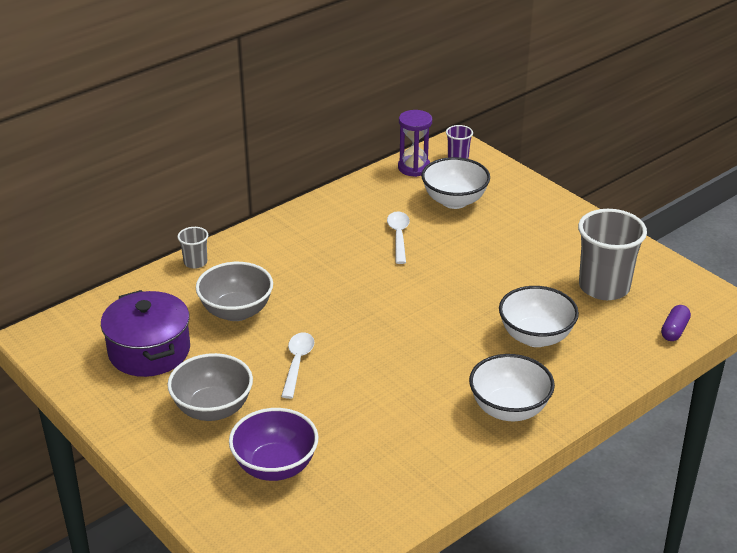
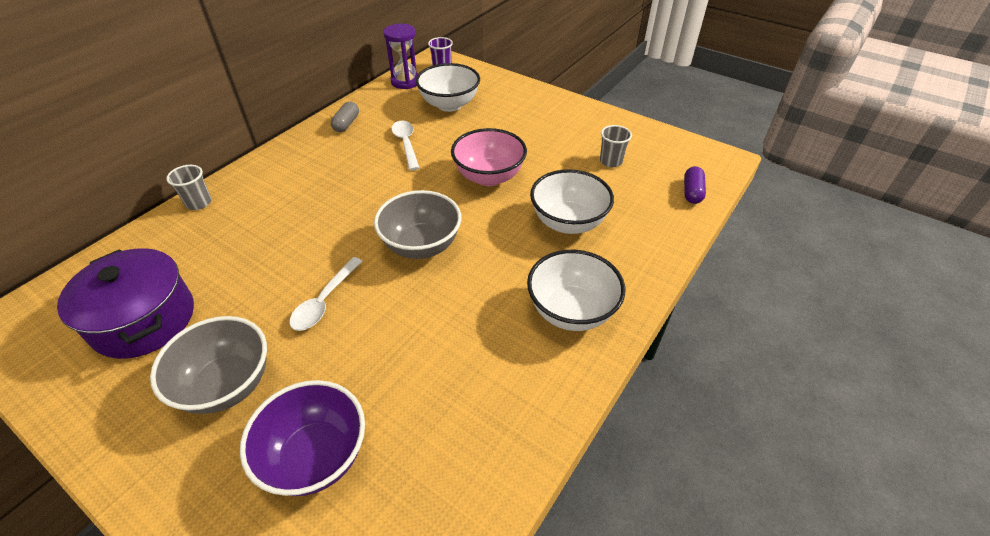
camera: 15 degrees left, 10 degrees up
(236, 311) = (248, 250): grey bowl -> grey bowl (421, 245)
(297, 363) = (325, 301): white spoon -> white spoon turned 150 degrees counterclockwise
(343, 206) = (346, 124): none -> grey capsule
(472, 282) = (489, 177): none -> pink bowl
(604, 287) = (611, 161): grey cup -> grey cup, size x0.47

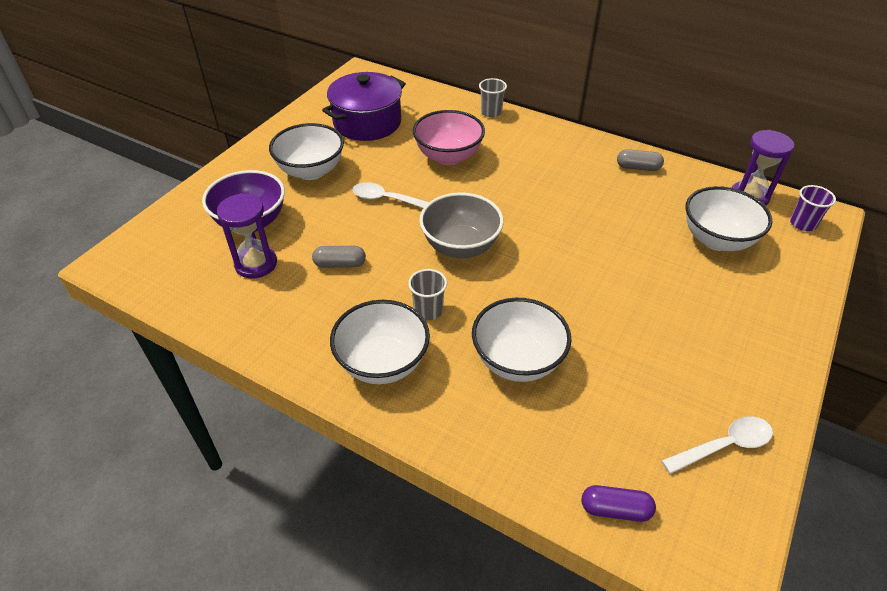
camera: 85 degrees right, 0 degrees up
(227, 385) = (311, 171): grey bowl -> white bowl
(406, 144) = (619, 215): white spoon -> white spoon (723, 446)
(406, 441) = (256, 264): none -> purple hourglass
(426, 347) = (340, 264): none -> grey capsule
(489, 177) = (582, 286): pink bowl -> pink bowl (448, 156)
(611, 161) = (657, 410): grey cup -> grey cup (428, 310)

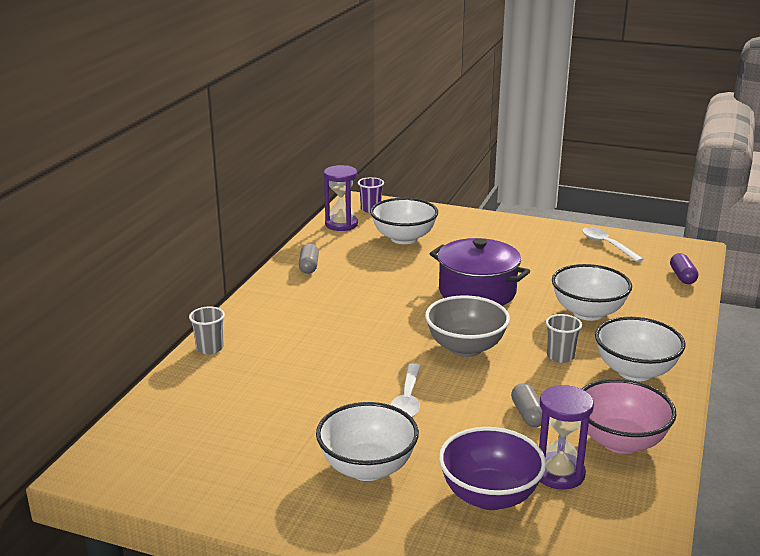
camera: 100 degrees left, 20 degrees down
(367, 123) = (241, 439): purple pot -> purple pot (477, 292)
(448, 156) = (311, 369): pink bowl -> pink bowl (620, 442)

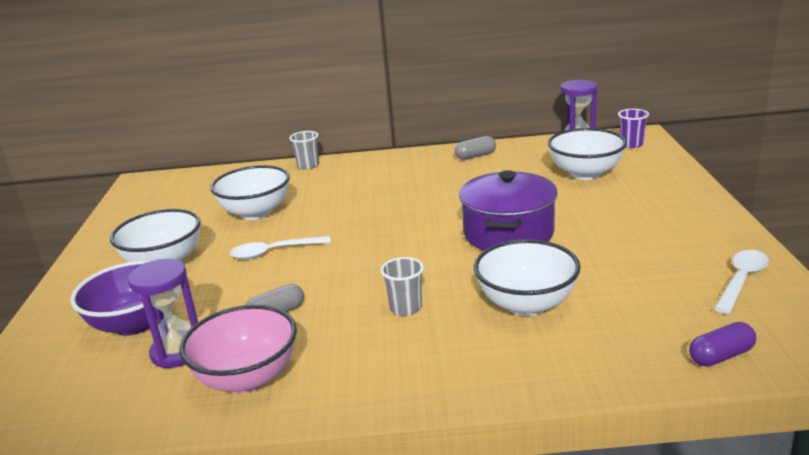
camera: 70 degrees right, 0 degrees up
(465, 348) = (384, 255): grey bowl -> none
(635, 372) = (406, 362): white bowl -> white bowl (256, 212)

